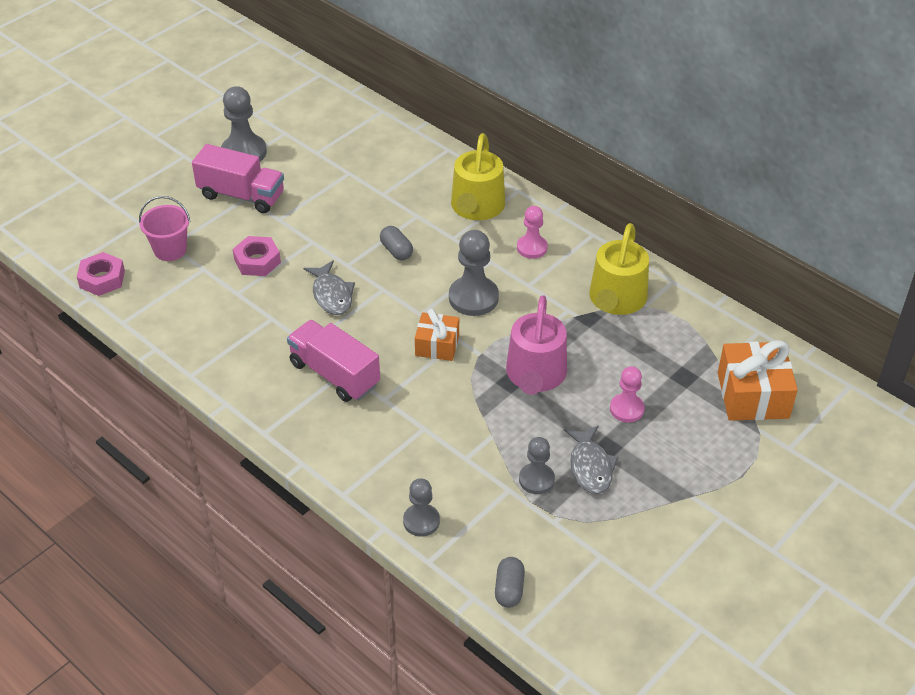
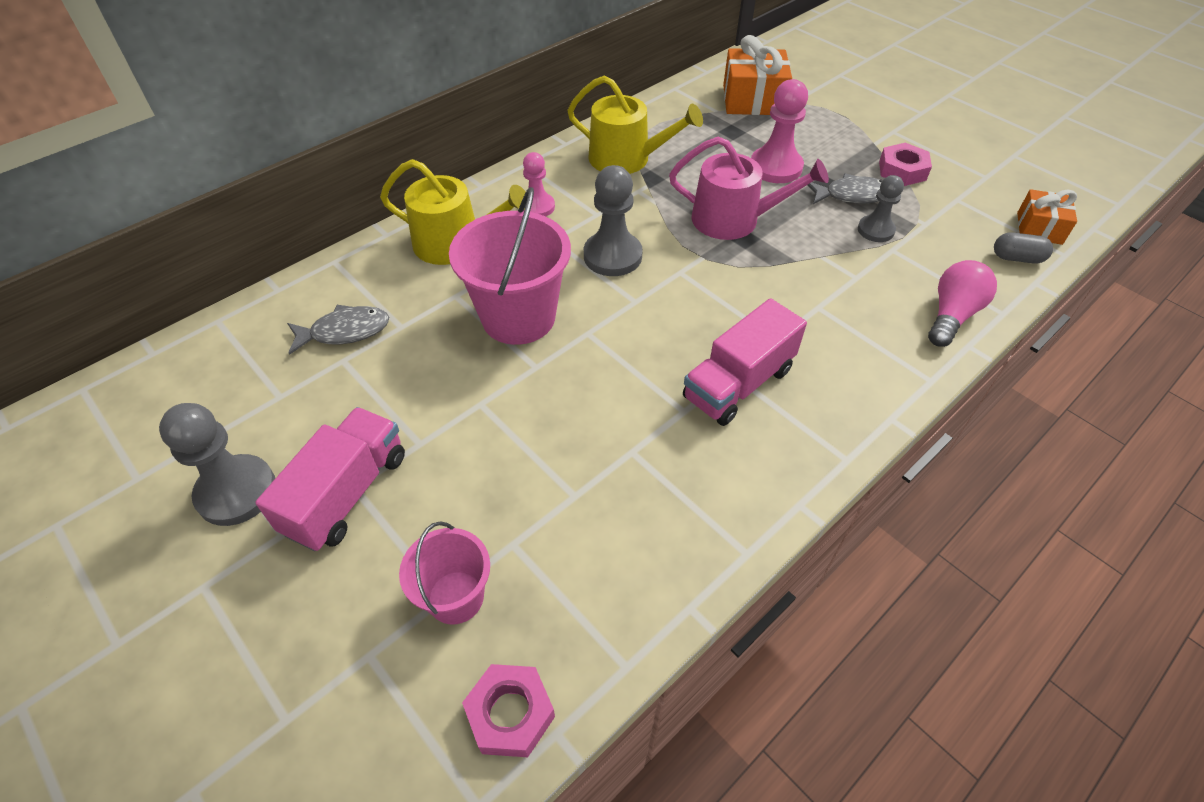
camera: 85 degrees left, 5 degrees up
(257, 261) = (508, 470): pink nut -> pink nut (902, 170)
(331, 295) = (592, 384): grey fish -> grey fish (345, 331)
(396, 251) = (518, 317): grey capsule -> pink bucket
(421, 521) = (951, 315): grey pawn -> pink light bulb
(437, 345) = (688, 289): orange gift -> orange gift (1039, 228)
(626, 409) = (775, 167): pink pawn -> pink pawn, size x1.58

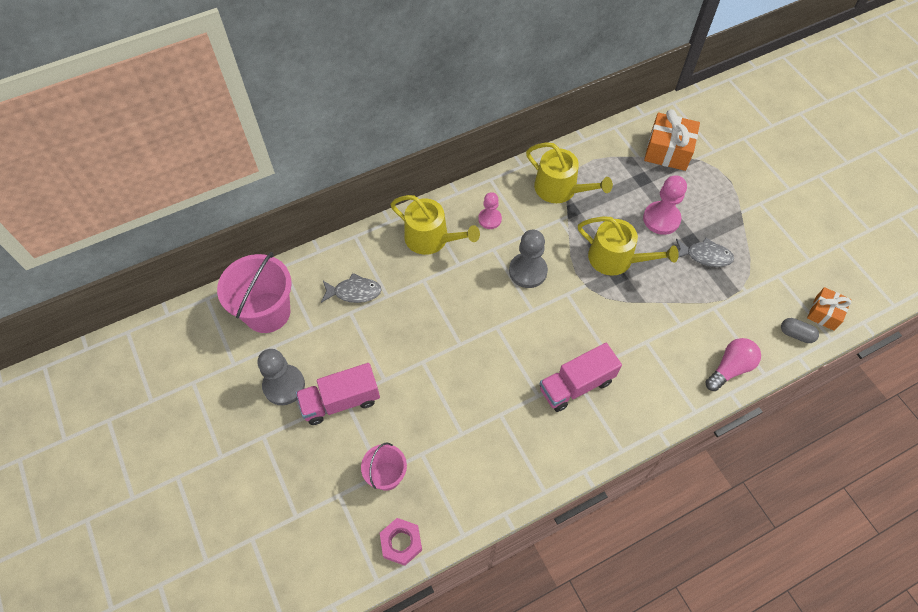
camera: 15 degrees right, 10 degrees up
(347, 493) = (341, 401): pink truck -> pink truck turned 150 degrees counterclockwise
(518, 317) = (458, 305): pink bucket -> pink bucket (267, 312)
(734, 220) = (616, 259): pink watering can -> yellow watering can
(875, 230) = (709, 289): grey pawn -> none
(902, 170) = (750, 241): pink nut -> none

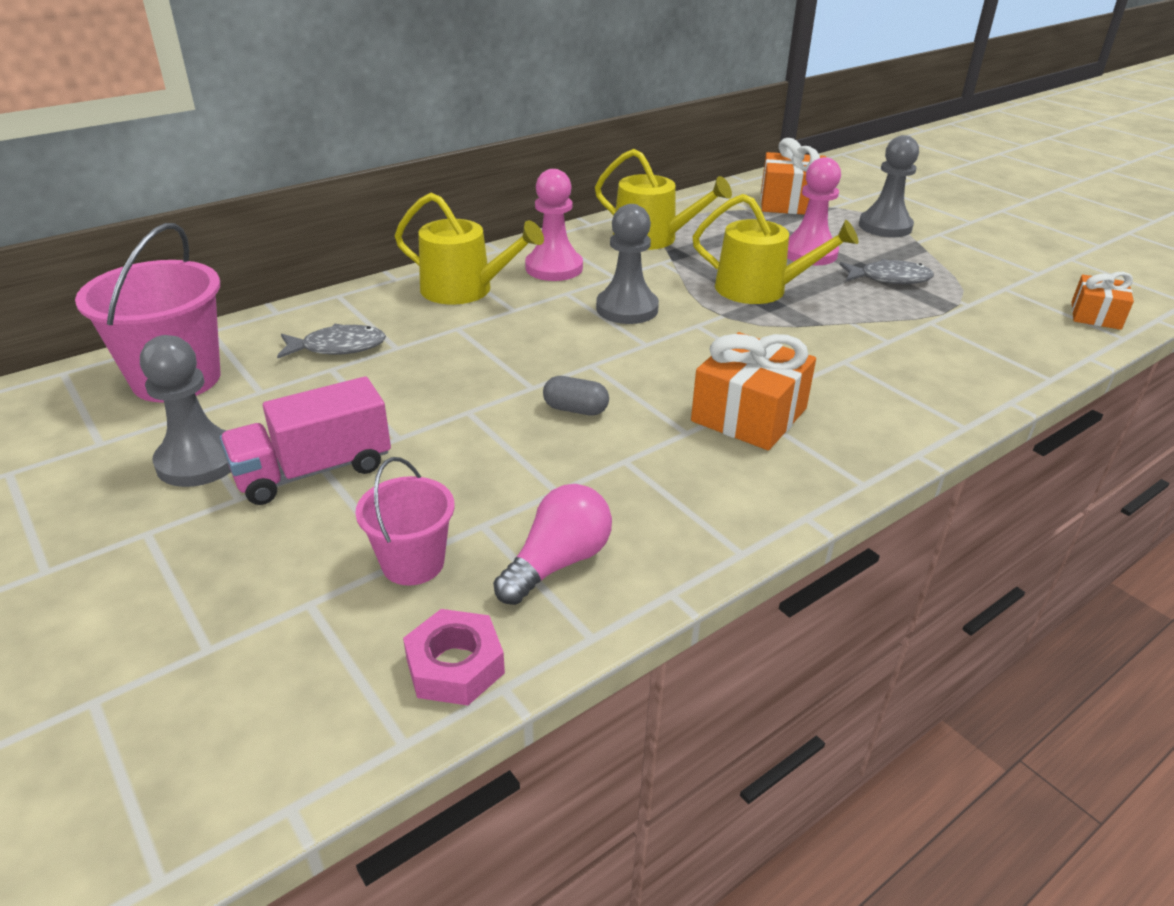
camera: 10 degrees left, 25 degrees down
(490, 219) = (554, 268): pink pawn -> pink pawn, size x1.58
(576, 385) = (749, 415): pink truck -> orange gift
(725, 190) = (885, 226): none -> grey pawn
(730, 368) = (992, 377): pink light bulb -> pink light bulb (557, 562)
(796, 334) = (1069, 337): grey capsule -> grey capsule (575, 409)

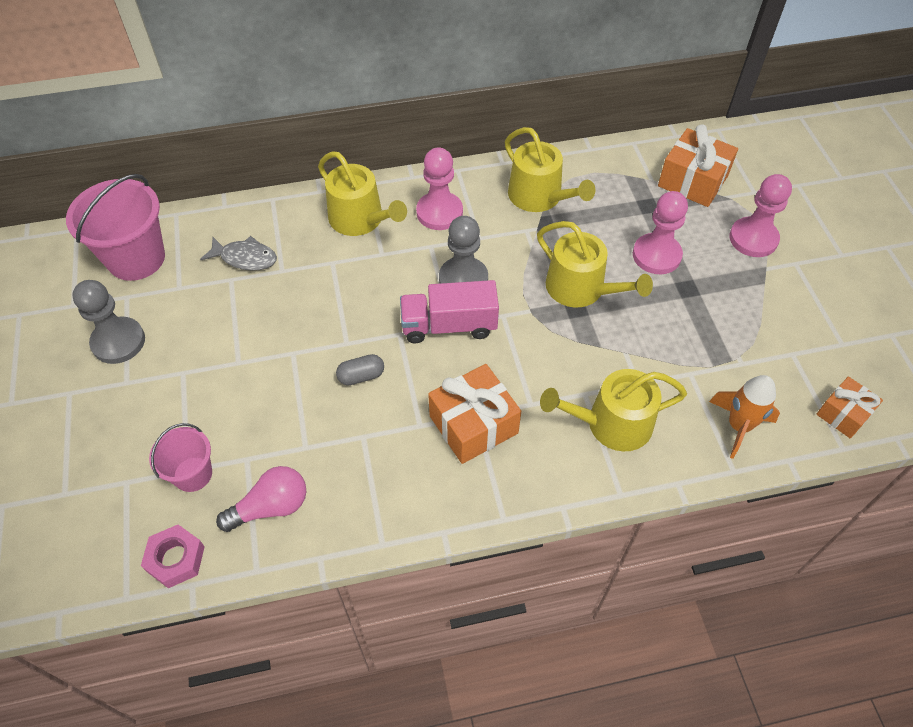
camera: 25 degrees right, 20 degrees up
(313, 471) = (176, 375): pink truck -> pink truck (449, 325)
(575, 409) = (361, 376): grey capsule -> grey capsule turned 60 degrees counterclockwise
(885, 226) = (753, 239): grey pawn -> pink pawn
(889, 278) = (700, 309): grey fish -> none
(895, 376) = (611, 424): none -> yellow watering can
(1017, 346) = (738, 426): none -> orange rocket

